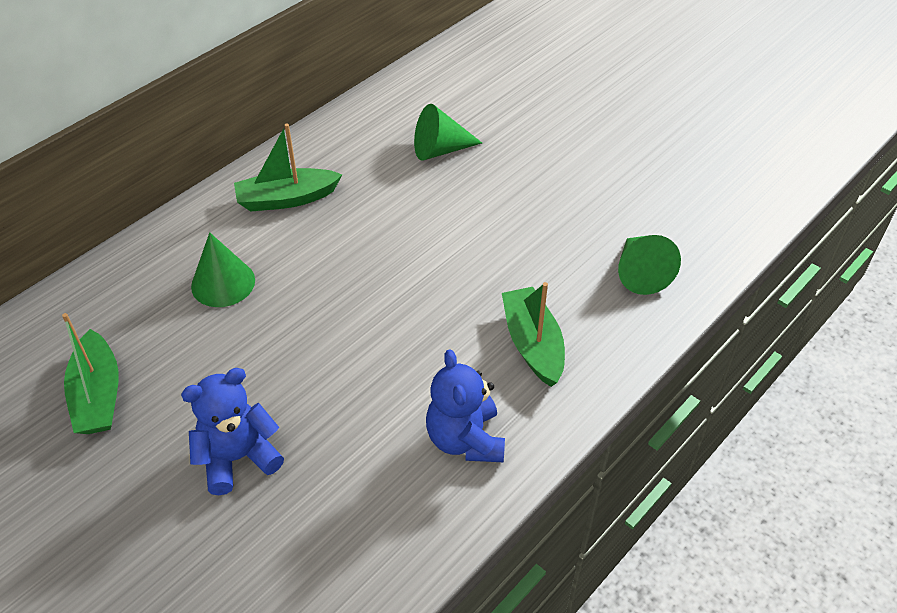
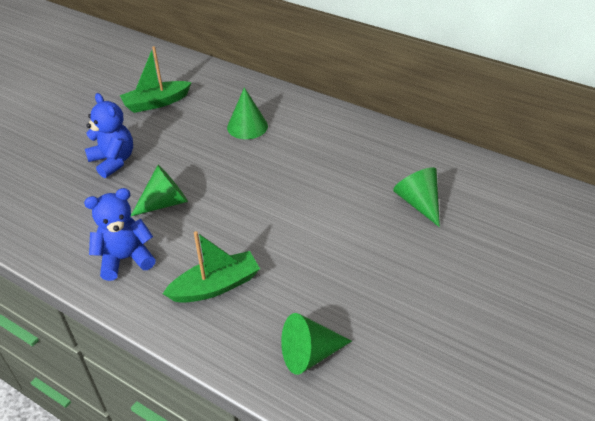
camera: 80 degrees right, 5 degrees down
(287, 199) = (332, 136): green boat -> none
(363, 391) = (165, 203): none -> green cone

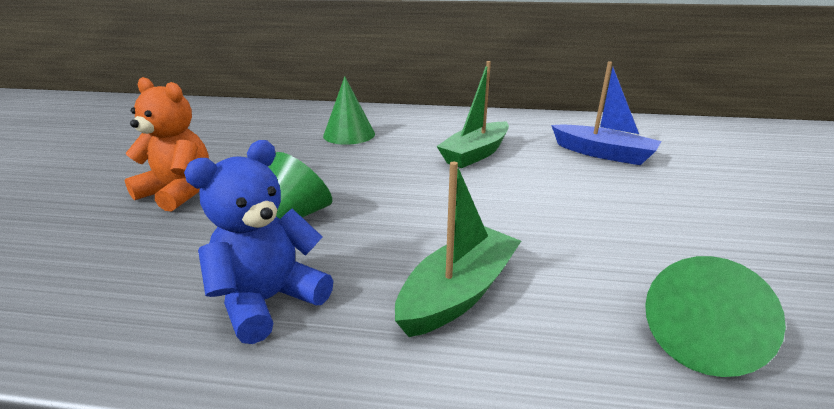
camera: 25 degrees left, 15 degrees down
(113, 161) = (178, 192): blue teddy bear -> orange teddy bear
(156, 103) = (214, 135): green boat -> green boat (475, 154)
(418, 203) = (603, 154): green cone -> blue boat

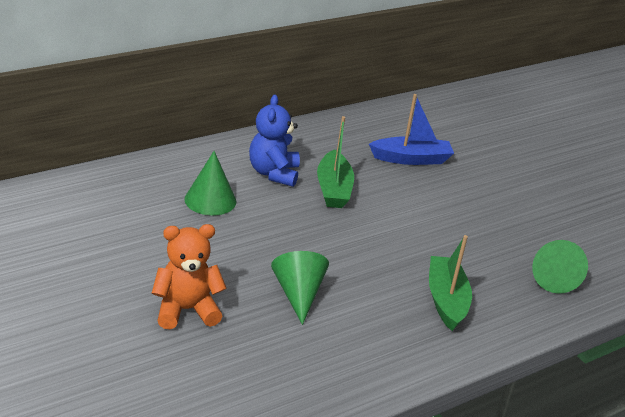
camera: 45 degrees left, 5 degrees up
(269, 300) = (370, 346): blue teddy bear -> blue teddy bear (273, 173)

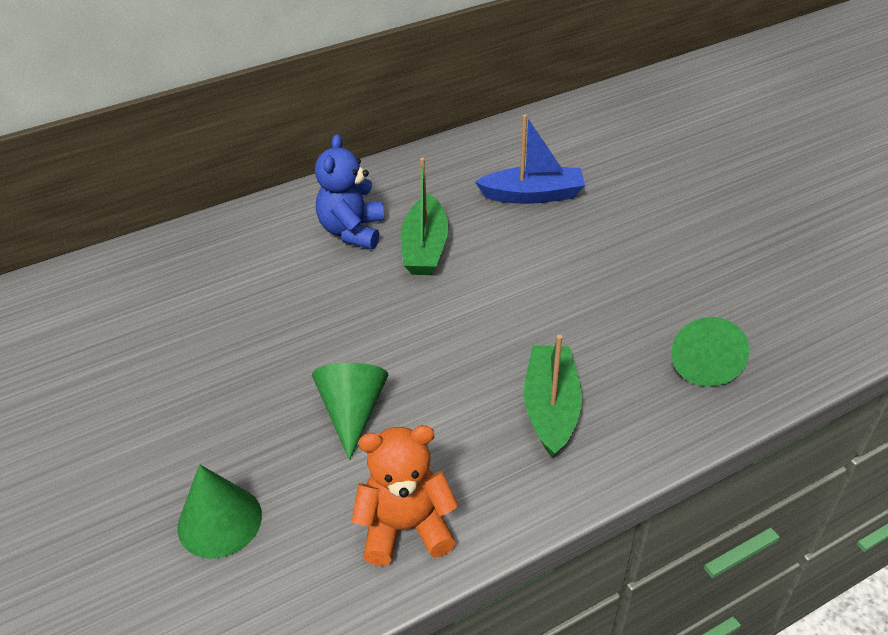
camera: 10 degrees right, 10 degrees up
(186, 310) = (201, 446): orange teddy bear -> orange teddy bear (405, 527)
(210, 200) = (265, 277): green cone -> green cone (219, 521)

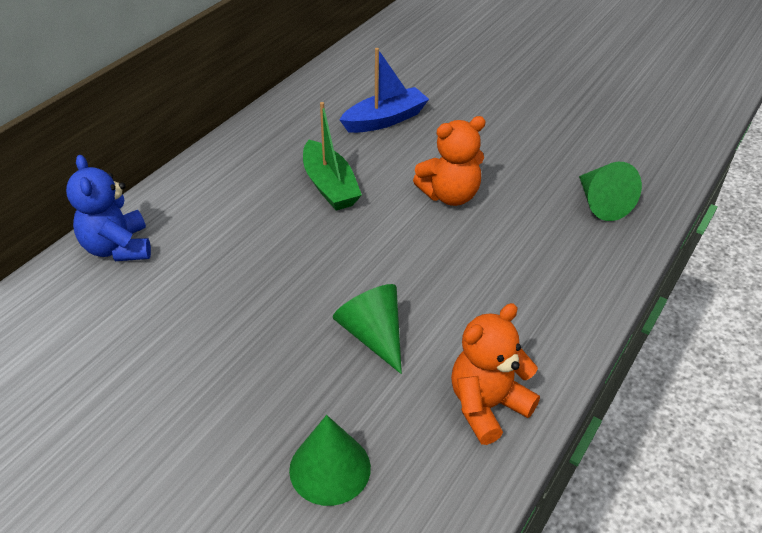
camera: 30 degrees left, 0 degrees up
(352, 231) = (255, 191): blue teddy bear -> blue teddy bear (118, 248)
(538, 297) = (450, 195): none -> orange teddy bear
(551, 408) = (524, 274): green boat -> none

